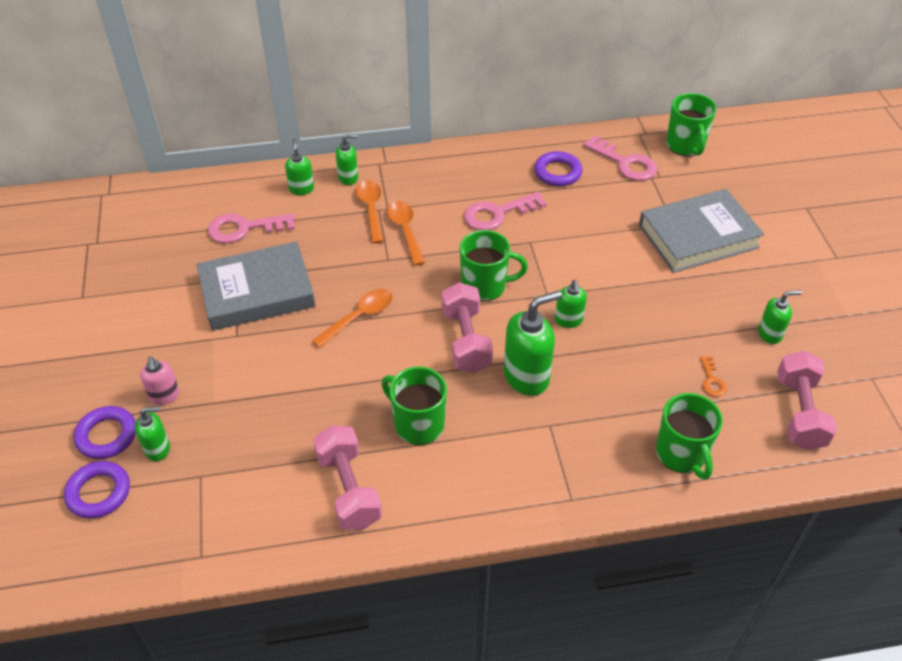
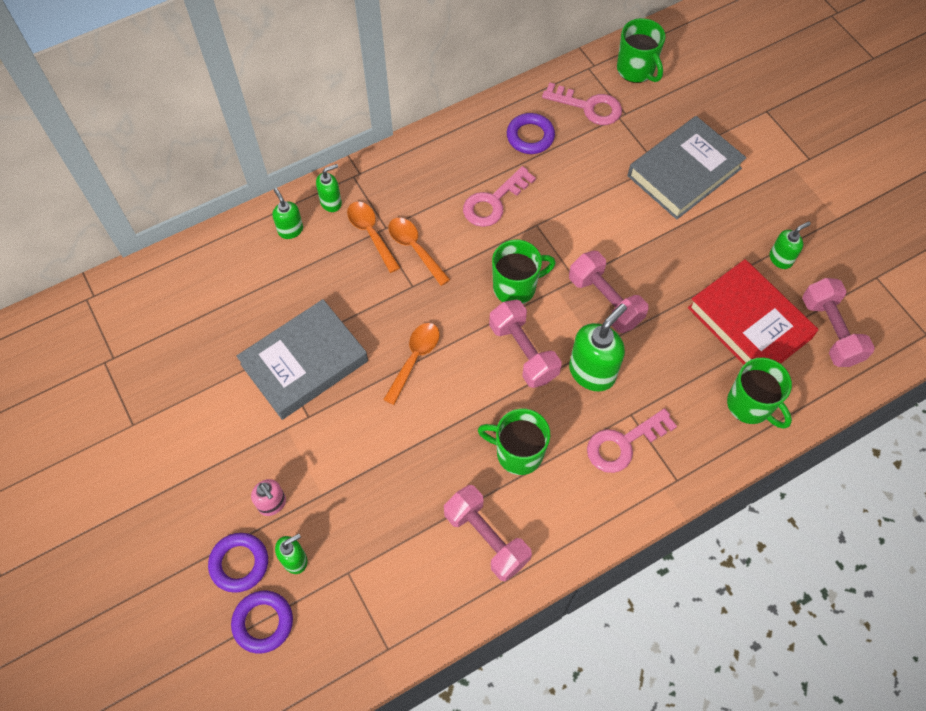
camera: 20 degrees left, 15 degrees up
(244, 228) = (256, 294): pink key -> pink key (623, 443)
(568, 320) = (605, 300): green soap dispenser -> pink dumbbell
(712, 380) = (749, 323): orange key -> red book

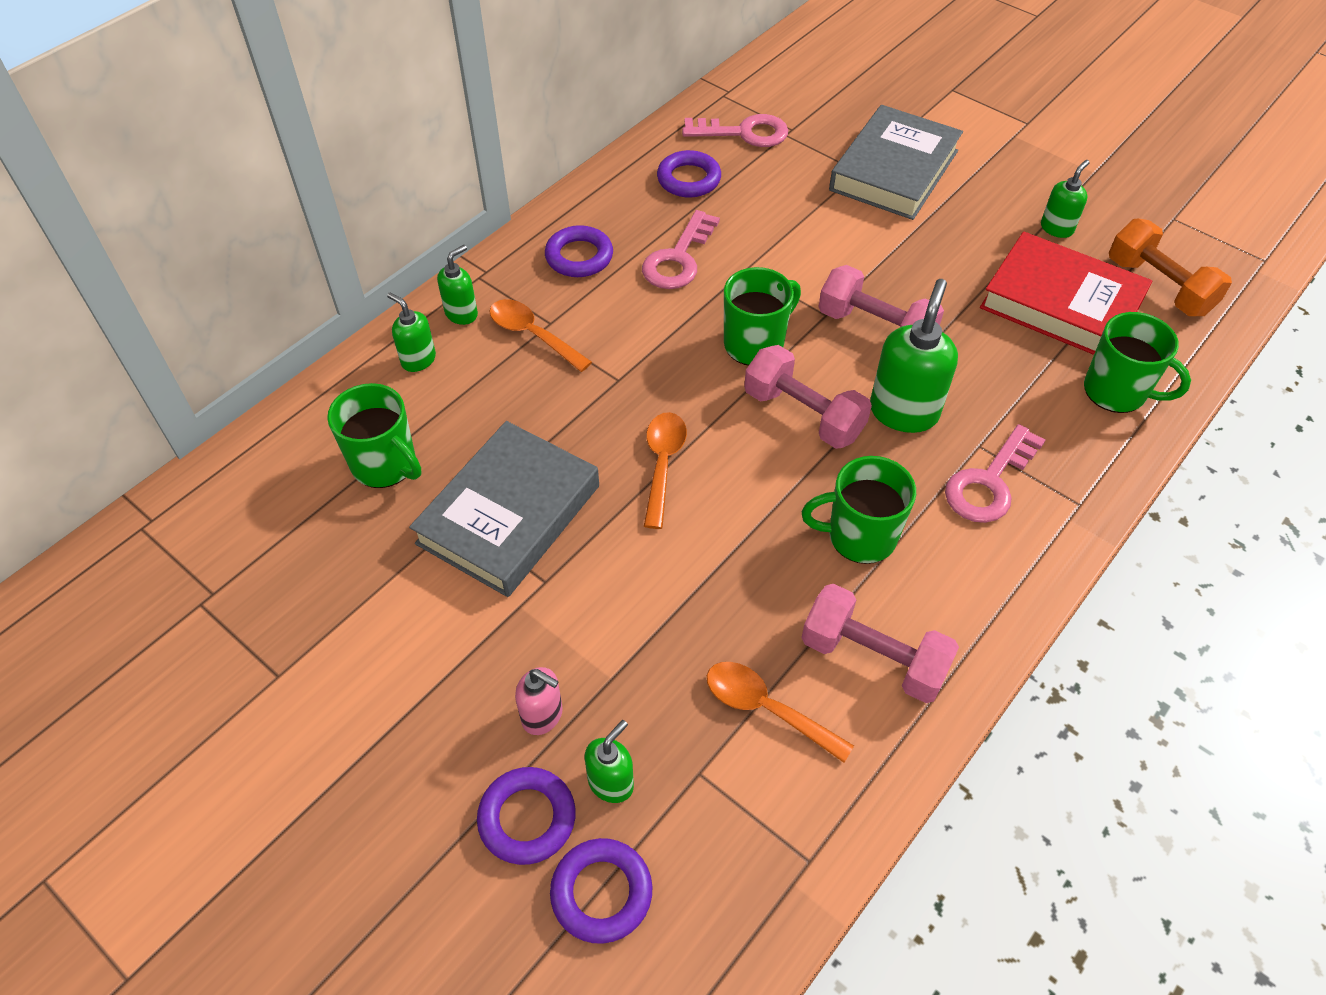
camera: 20 degrees left, 10 degrees down
(415, 248) = (600, 336): orange spoon -> orange spoon (766, 708)
(426, 180) = (579, 257): none -> purple ring
(636, 70) = (781, 84): green mug -> green mug (385, 465)
(830, 331) = (1158, 286): pink dumbbell -> orange dumbbell

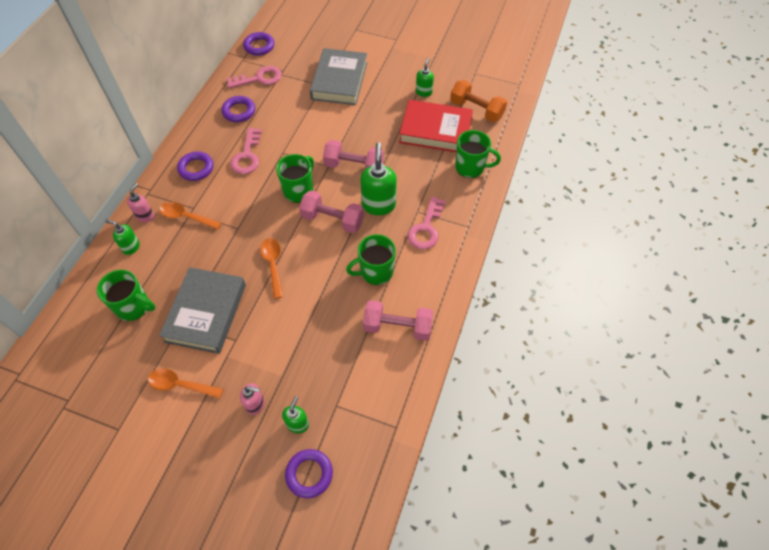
camera: 20 degrees left, 5 degrees up
(462, 314) = (145, 216): green soap dispenser -> pink soap dispenser
(527, 818) = (264, 453): purple ring -> purple ring (259, 46)
(766, 708) = (357, 366): orange spoon -> orange spoon (180, 385)

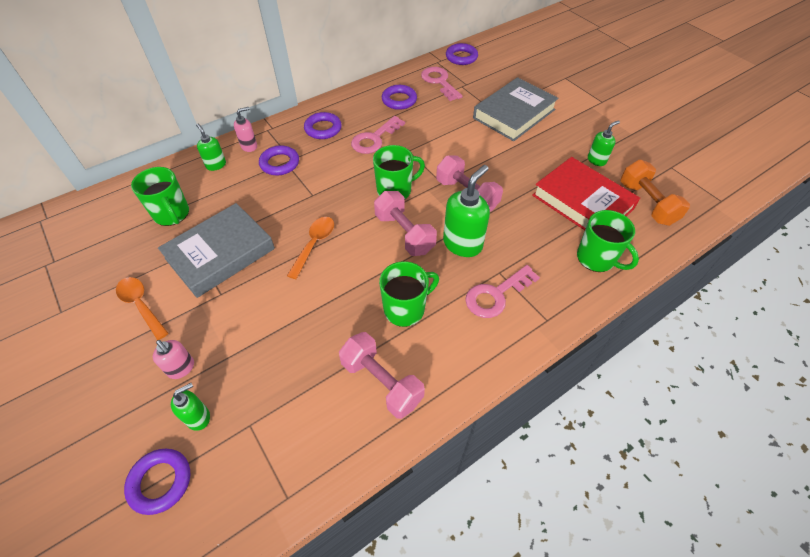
camera: 35 degrees right, 5 degrees down
(186, 217) = (279, 163): orange spoon -> purple ring
(259, 78) = (439, 82): pink key -> pink key turned 135 degrees counterclockwise
(375, 272) = (405, 309): green mug -> green mug turned 135 degrees clockwise

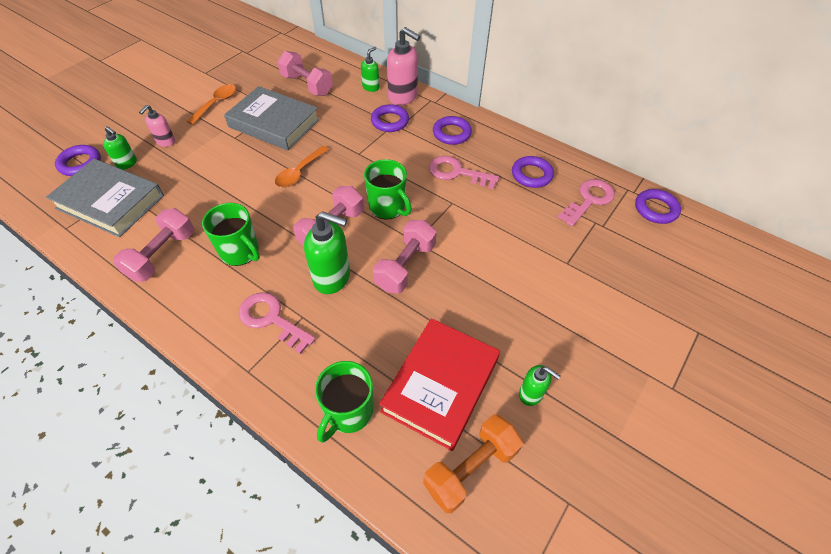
camera: 70 degrees right, 0 degrees up
(172, 214) = (307, 85): green mug -> pink dumbbell
(249, 146) = (403, 97): pink soap dispenser -> pink soap dispenser, size x1.78
(314, 244) = (299, 172): orange spoon -> orange spoon turned 120 degrees clockwise
(514, 114) = (574, 284): grey book -> grey book (110, 202)

